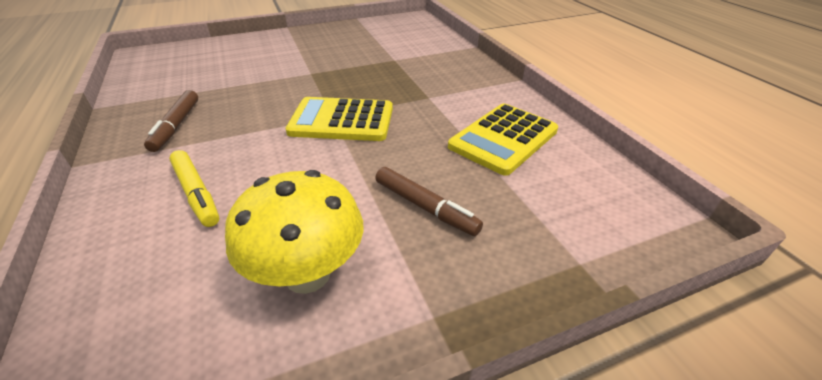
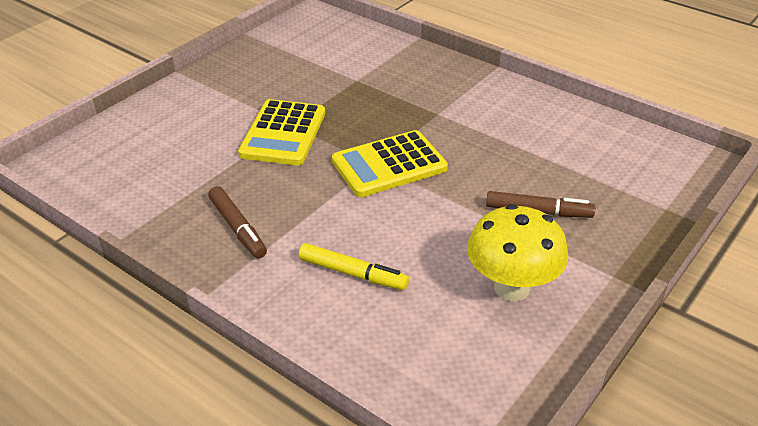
camera: 30 degrees left, 0 degrees up
(503, 139) = (539, 134): yellow calculator -> yellow calculator (283, 133)

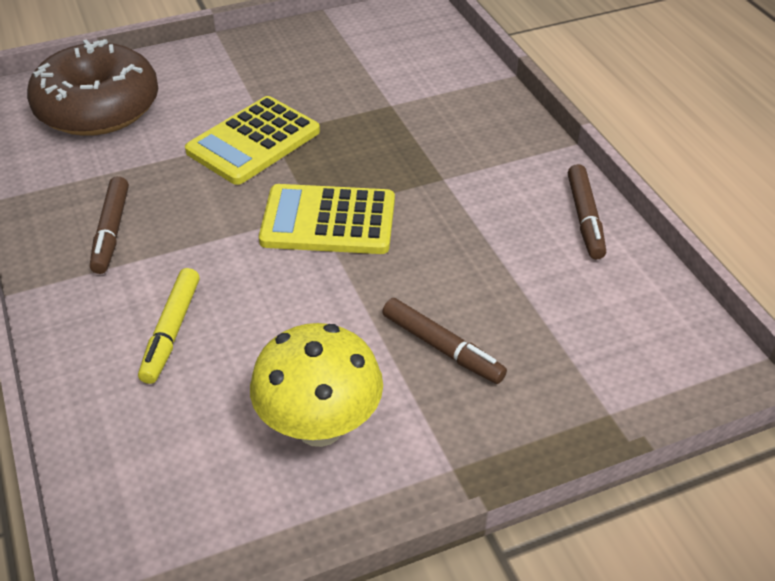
camera: 30 degrees right, 5 degrees up
(135, 150) = (98, 108): none -> brown donut
(353, 273) = (171, 331): yellow marker -> yellow marker turned 45 degrees clockwise
(546, 107) = (585, 218): none -> brown marker

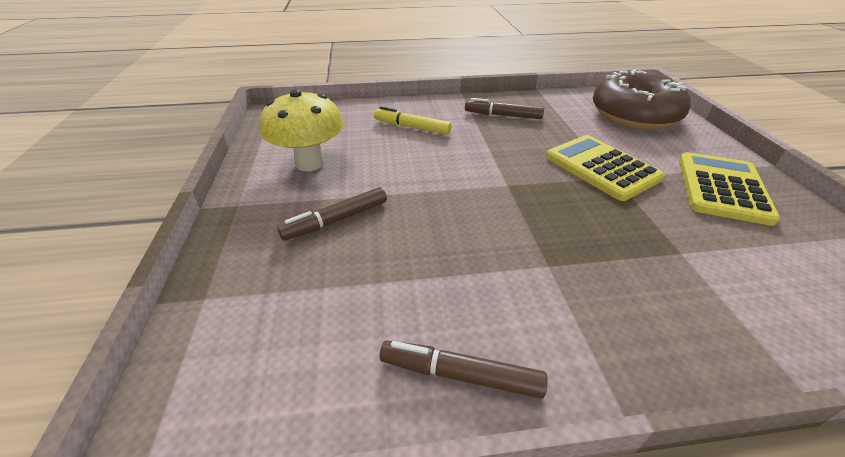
camera: 105 degrees right, 5 degrees down
(328, 221) = (496, 189): yellow calculator -> yellow calculator (722, 188)

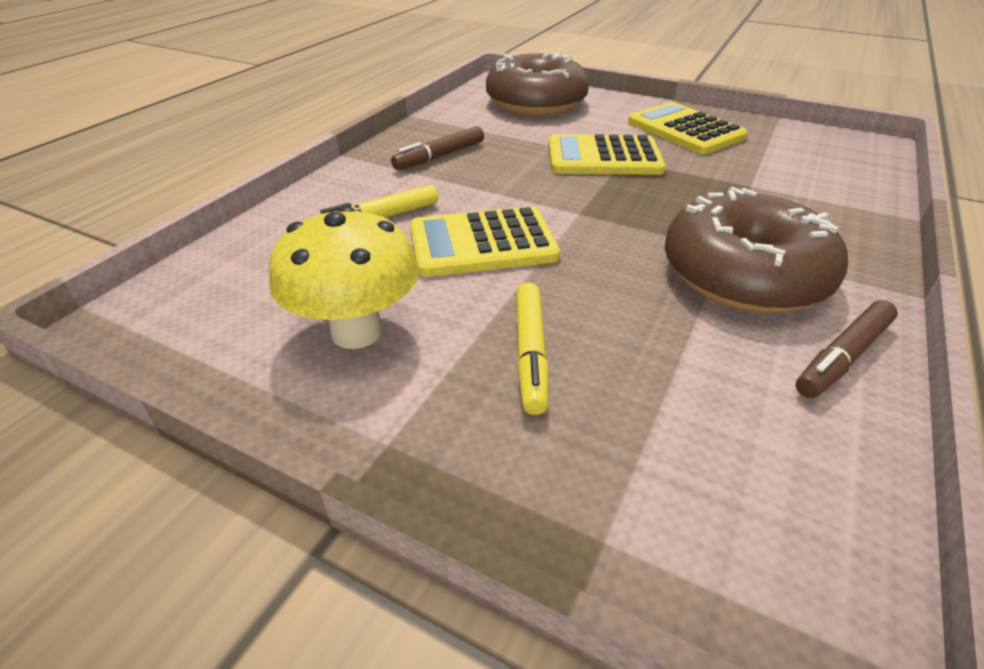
camera: 55 degrees left, 0 degrees up
(336, 220) = (530, 353): brown marker -> yellow marker
(426, 165) = (482, 243): none -> yellow calculator
(520, 286) = (743, 275): none -> brown donut

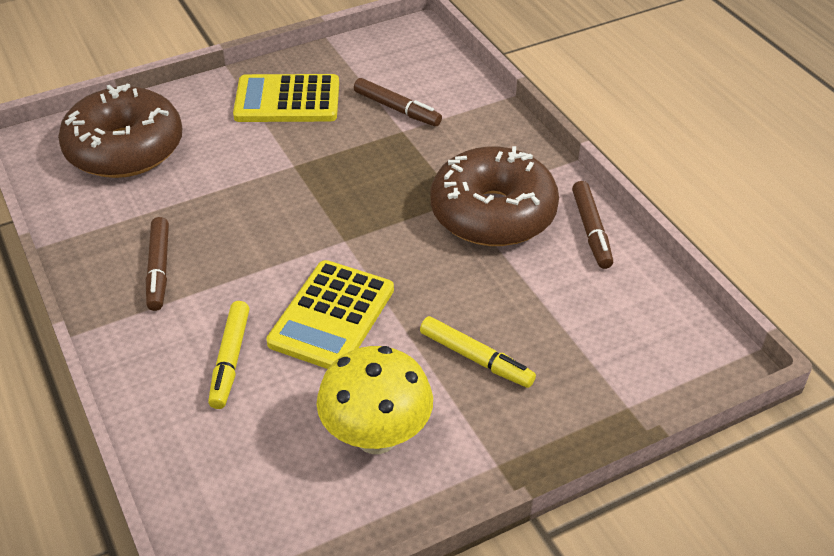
camera: 55 degrees left, 5 degrees up
(603, 157) = (278, 174): yellow calculator -> none
(770, 172) = (397, 109): none -> brown marker

